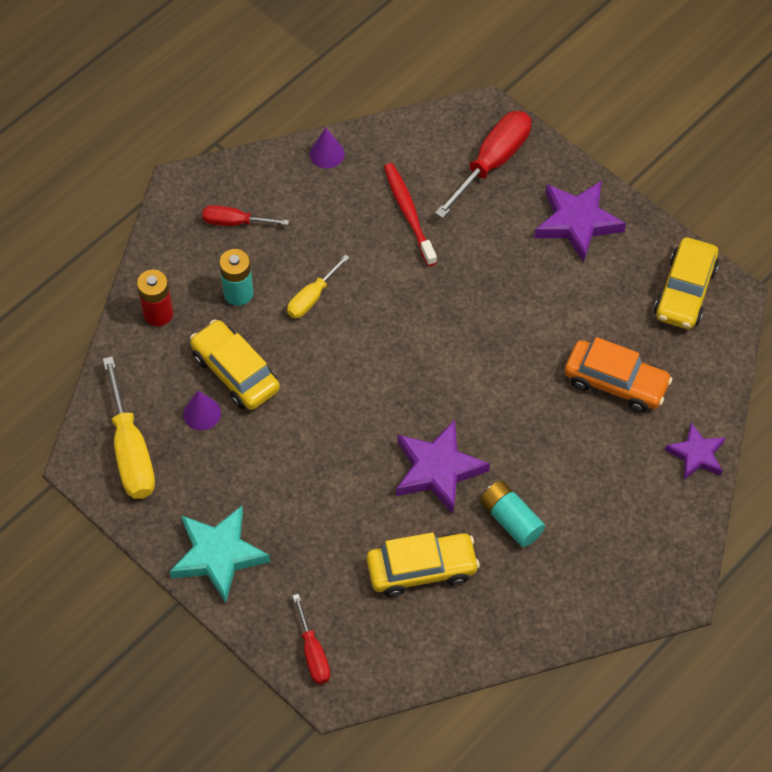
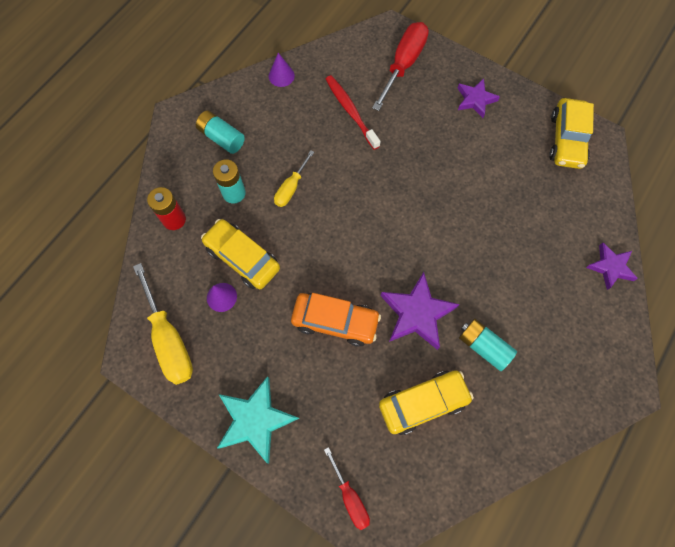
camera: 10 degrees left, 10 degrees up
(235, 222) = (222, 138): red screwdriver -> turquoise battery
(577, 222) = (475, 100): purple star -> purple star, size x0.63
(615, 382) = (535, 219): orange car -> orange car (335, 321)

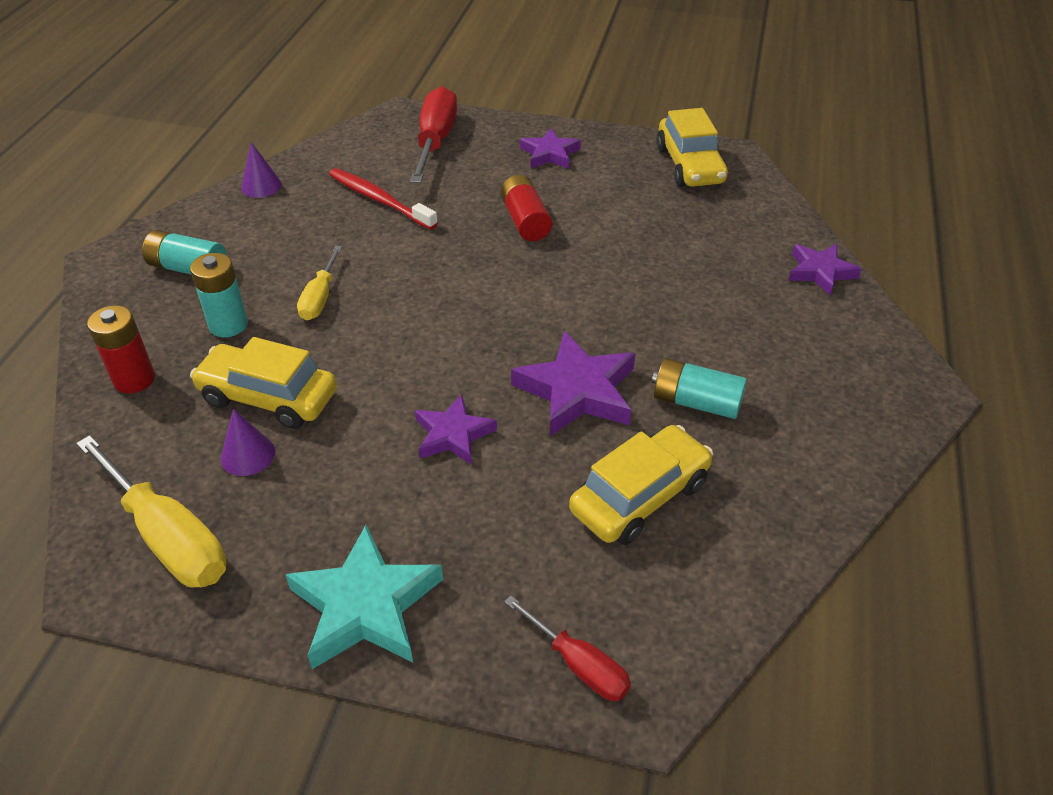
camera: 20 degrees left, 25 degrees down
(335, 321) = (453, 434): orange car -> purple star
(436, 160) = (525, 221): none -> red battery

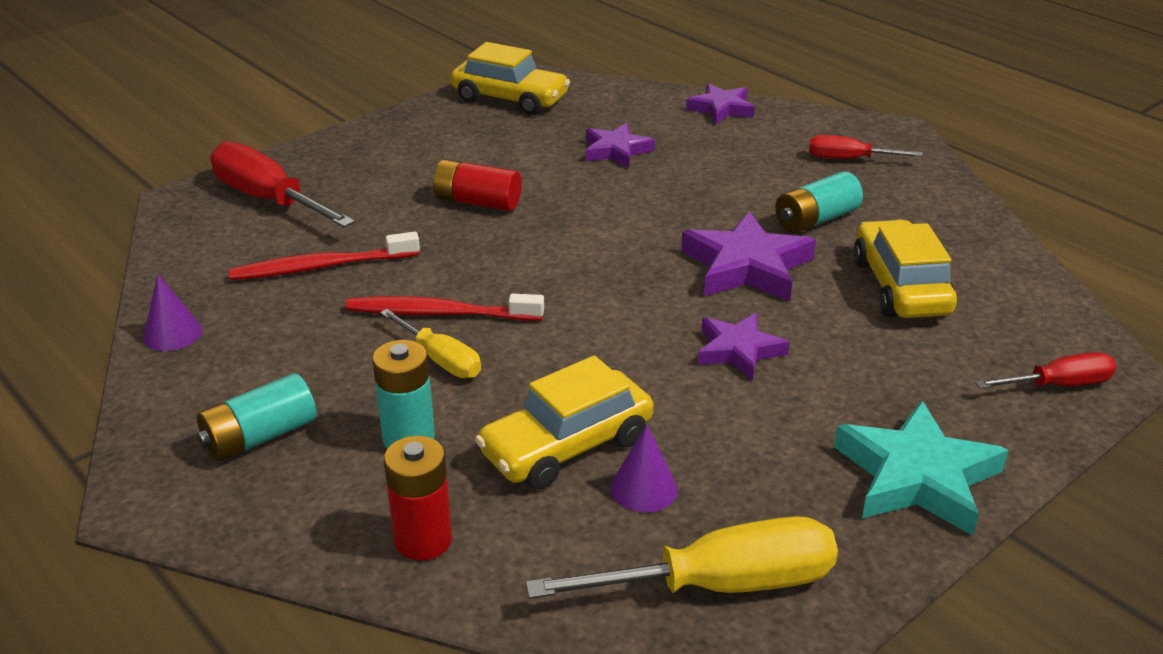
camera: 55 degrees left, 10 degrees down
(372, 272) = (440, 313): none -> red toothbrush
(550, 154) = (391, 151): purple star -> purple star (616, 151)
(829, 382) = (849, 159): none -> red screwdriver

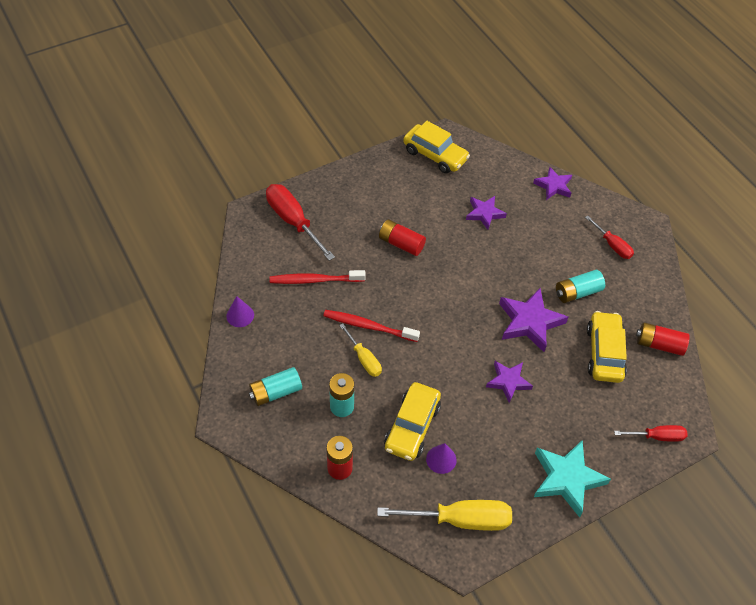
camera: 10 degrees right, 20 degrees up
(566, 446) = (412, 427): yellow car -> yellow car turned 45 degrees counterclockwise
(849, 159) = (612, 245): red screwdriver -> red screwdriver turned 150 degrees counterclockwise
(991, 263) = (659, 344): none -> red battery

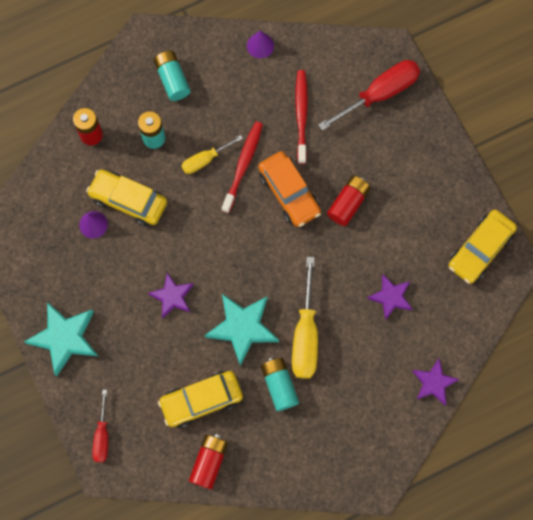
camera: 95 degrees right, 20 degrees up
(394, 288) = (289, 193): none -> orange car
(460, 519) = (33, 236): yellow screwdriver -> yellow screwdriver (305, 334)
(529, 322) = (242, 328): purple star -> turquoise star
(604, 353) = (201, 400): yellow car -> yellow car turned 150 degrees clockwise
(612, 245) = (344, 437): red screwdriver -> none

